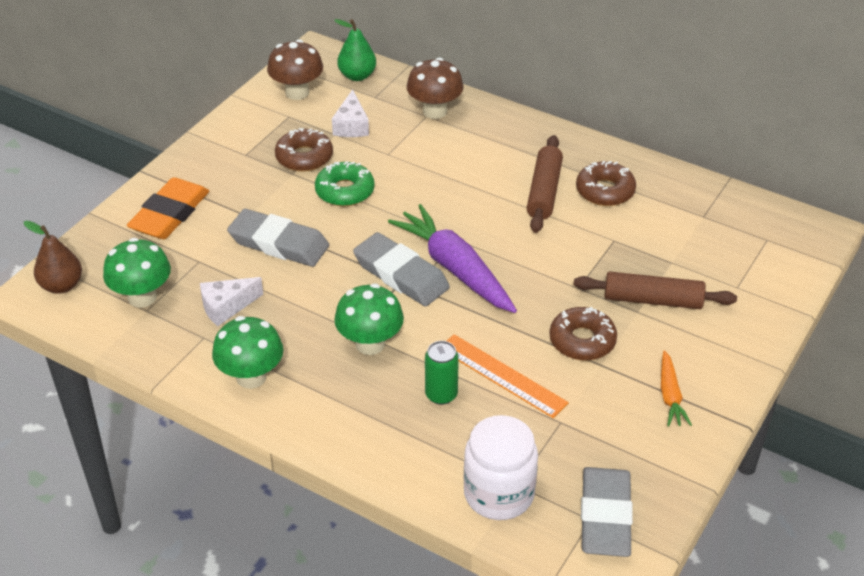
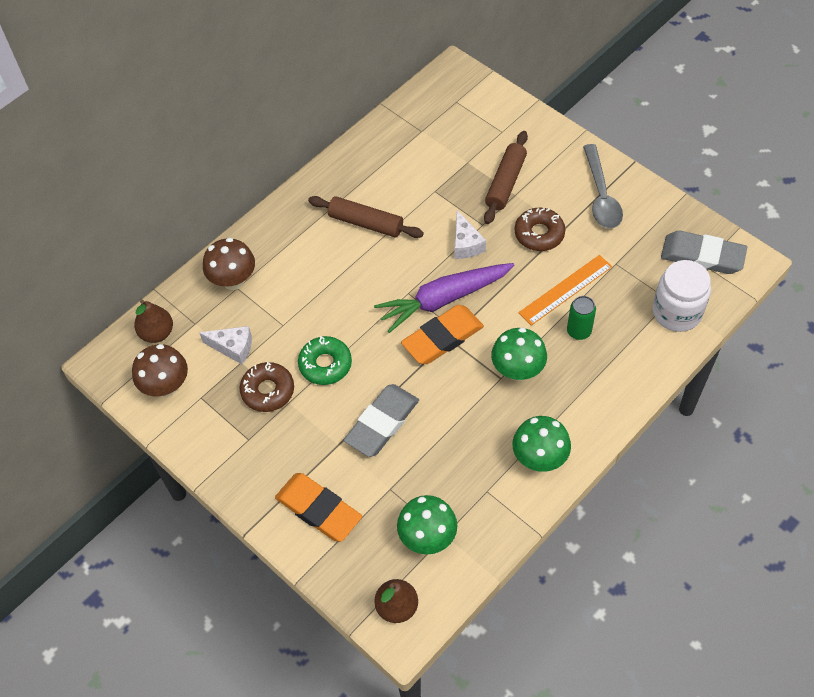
camera: 75 degrees left, 15 degrees up
(226, 307) = (454, 470): white cheese -> white cheese (465, 244)
(357, 76) = (157, 333): green pear -> brown pear
(401, 275) = (442, 338): grey eraser -> orange eraser
(605, 191) = (376, 183): brown donut -> none
(670, 395) = (601, 195): orange carrot -> grey spoon

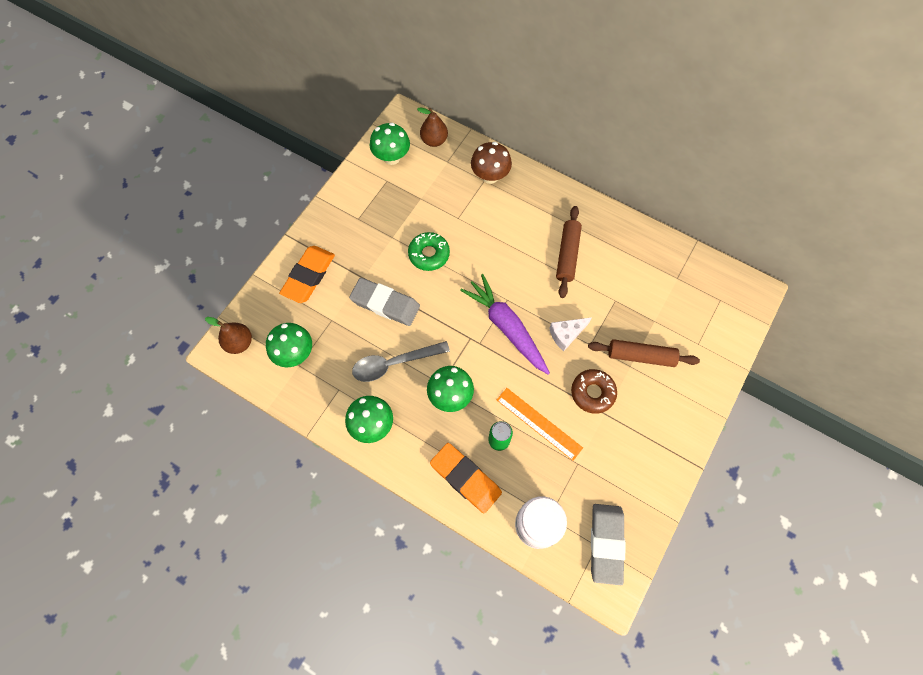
camera: 75 degrees right, 10 degrees up
(166, 386) = (392, 157): brown mushroom -> green mushroom
(233, 347) = (431, 190): white cheese -> none
(268, 391) = (399, 221): brown donut -> none
(442, 338) = (470, 333): orange eraser -> orange eraser (465, 478)
(601, 195) = (650, 441): grey spoon -> grey spoon (394, 363)

